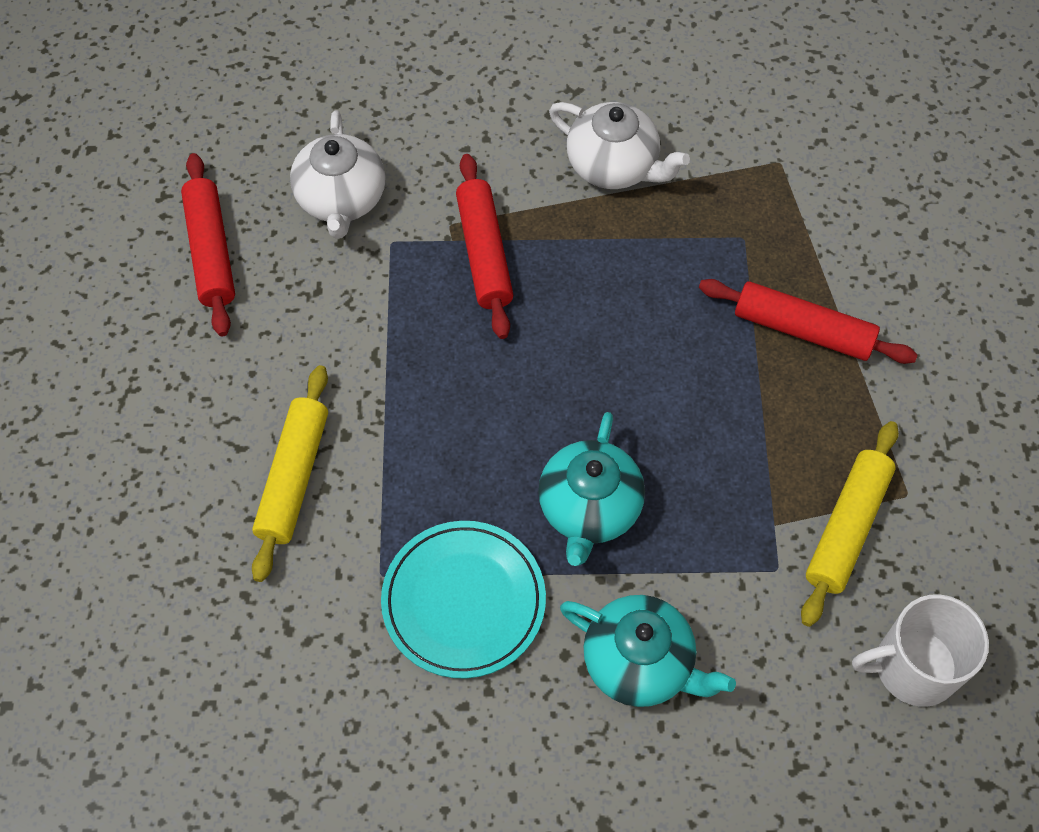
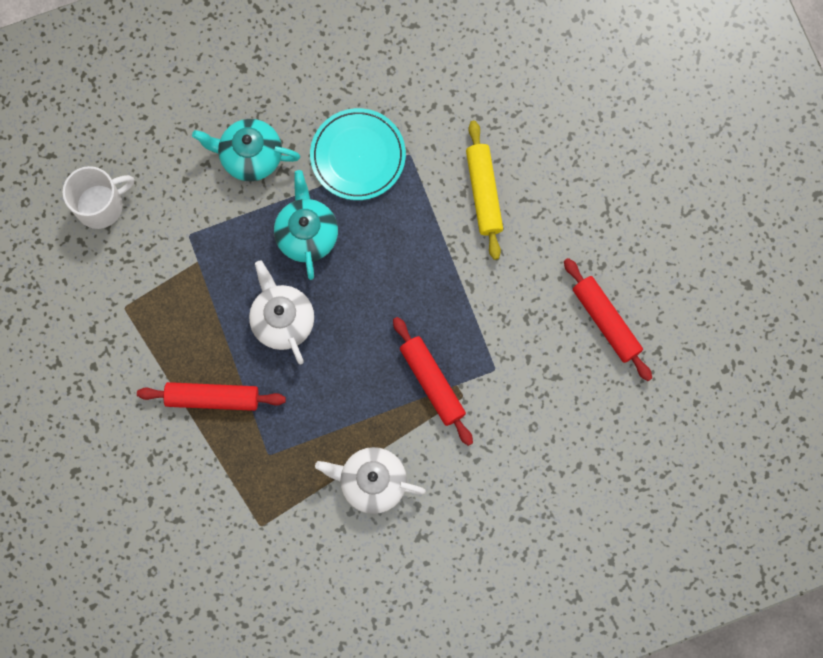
camera: 160 degrees right, 15 degrees up
(341, 199) = (541, 390): white teapot -> white teapot (282, 320)
(846, 528) = (155, 274): yellow rolling pin -> none

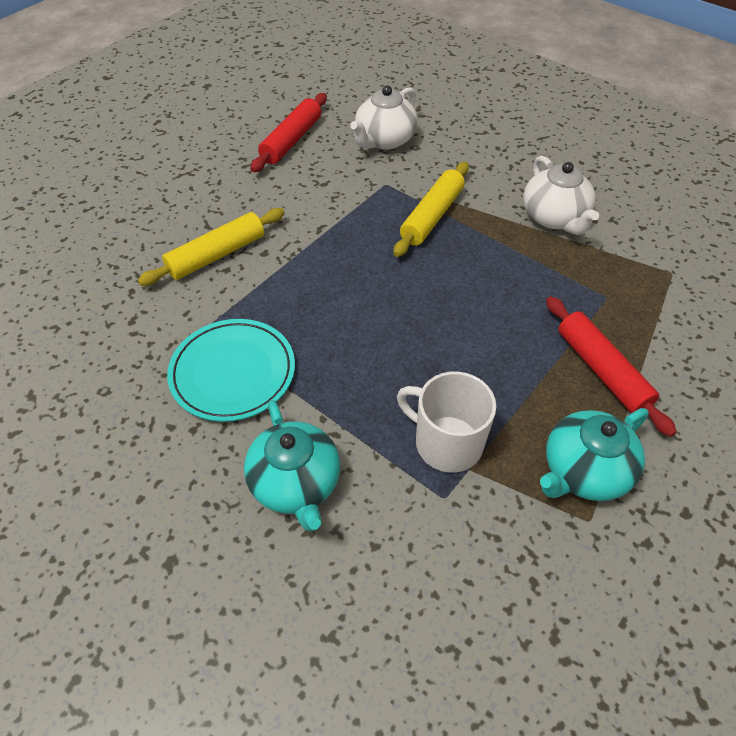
camera: 120 degrees left, 25 degrees down
(101, 205) = (485, 641): white mug -> white mug (446, 442)
(282, 320) = (468, 351): white teapot -> white teapot (384, 140)
(307, 234) = (357, 376): turquoise teapot -> turquoise teapot (584, 471)
(432, 382) = (432, 216): red rolling pin -> yellow rolling pin

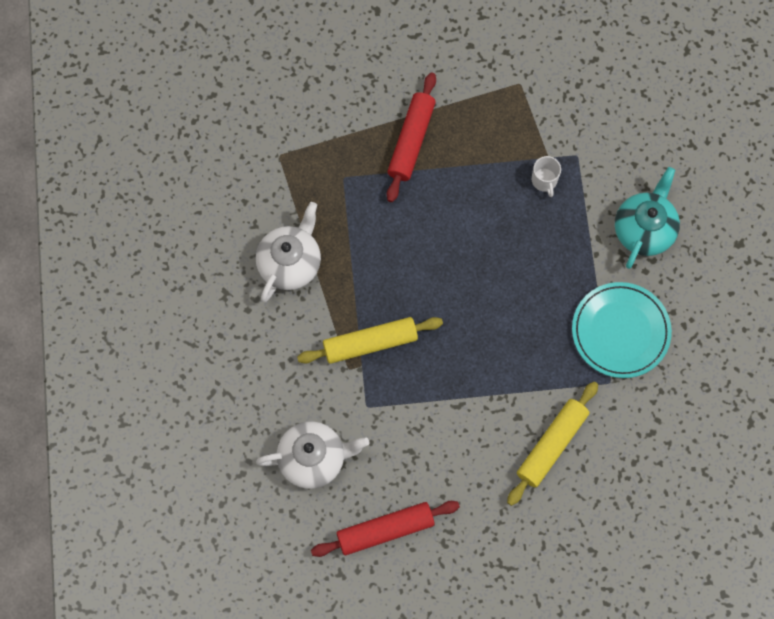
camera: 135 degrees left, 20 degrees up
(216, 255) = (552, 445): yellow rolling pin -> yellow rolling pin turned 60 degrees counterclockwise
(446, 442) = (544, 180): white mug -> white mug, size x0.55
(584, 471) = (493, 104): turquoise teapot -> none

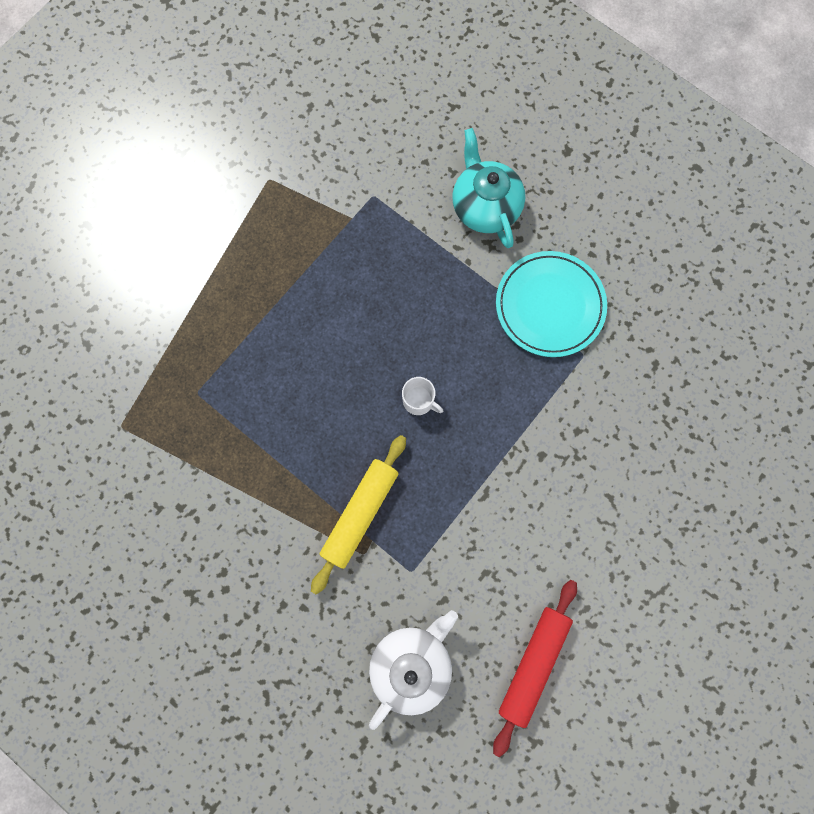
camera: 45 degrees left, 5 degrees up
(290, 263) = (222, 511): white teapot -> none
(411, 141) = (225, 308): red rolling pin -> none
(544, 180) = (368, 240): white mug -> white mug (419, 401)
(552, 445) = (591, 452): yellow rolling pin -> none

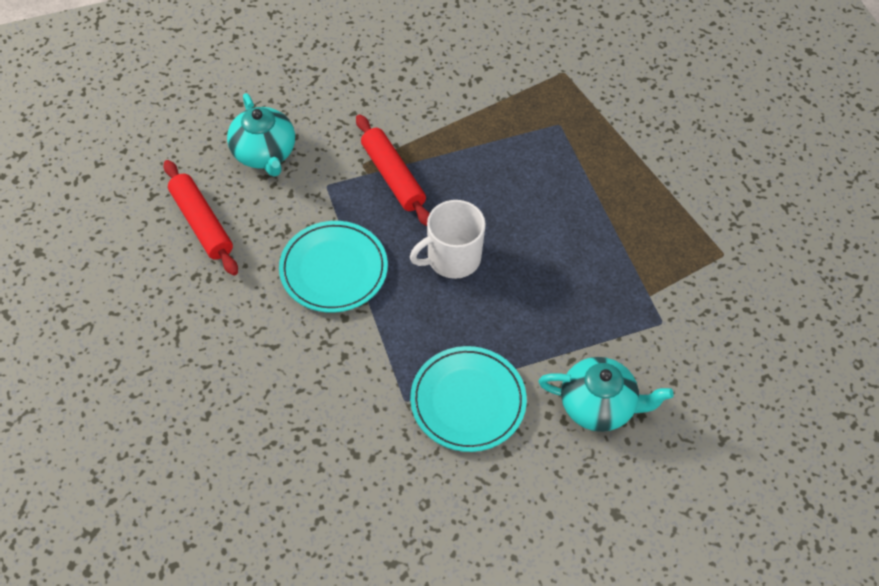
camera: 120 degrees right, 20 degrees down
(360, 514) = (393, 176): yellow rolling pin -> red rolling pin
(412, 664) = (264, 153): white teapot -> turquoise teapot
(419, 401) = (452, 258): white mug -> white mug, size x1.83
(500, 499) = (334, 269): none -> turquoise plate

